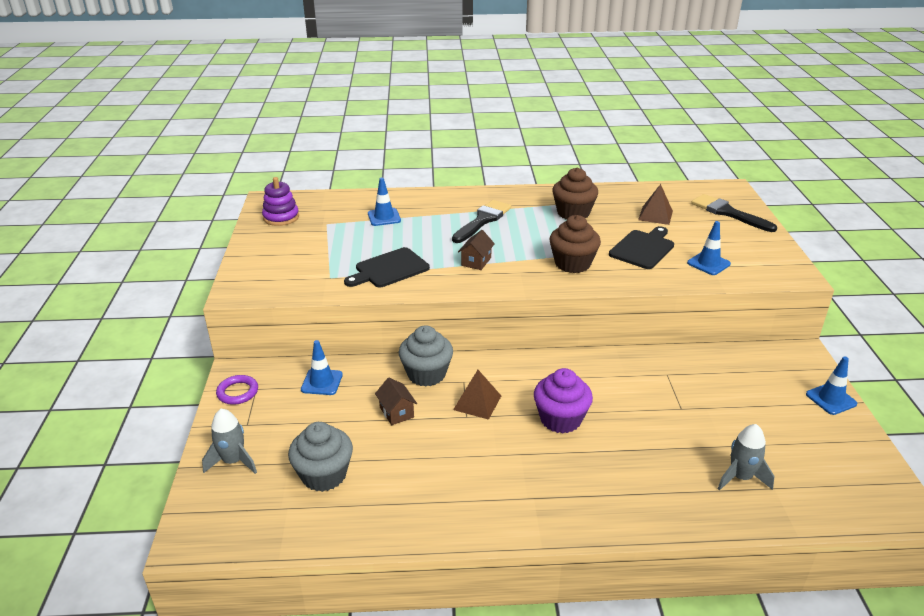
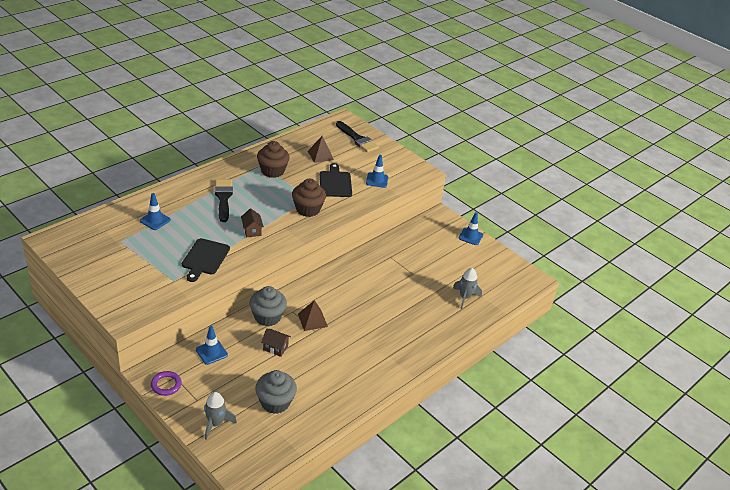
camera: 45 degrees left, 5 degrees up
(281, 217) = (79, 249): purple stacking toy -> none
(560, 419) = (363, 308): purple cupcake -> none
(728, 213) = (357, 139): black brush -> black brush turned 135 degrees counterclockwise

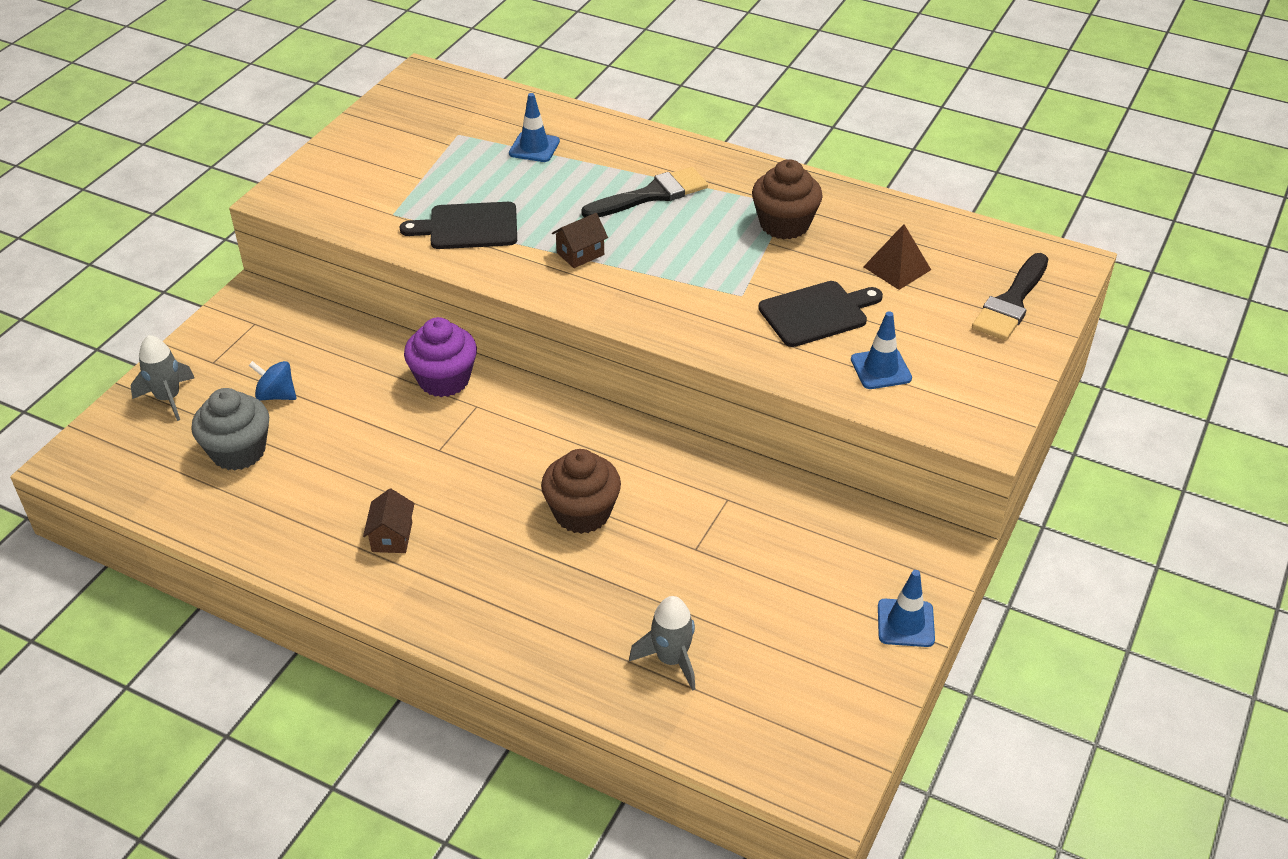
camera: 75 degrees right, 5 degrees up
(166, 385) = (233, 320): purple ring -> none
(211, 352) = (325, 343): blue traffic cone -> none
(240, 379) = (276, 395): none -> blue spinning top
(267, 317) = (444, 380): grey cupcake -> purple cupcake
(275, 348) = (370, 413): brown house -> brown house (392, 537)
(308, 209) = (697, 301): brown cupcake -> brown cupcake (582, 513)
(312, 320) = (466, 438): brown pyramid -> none

